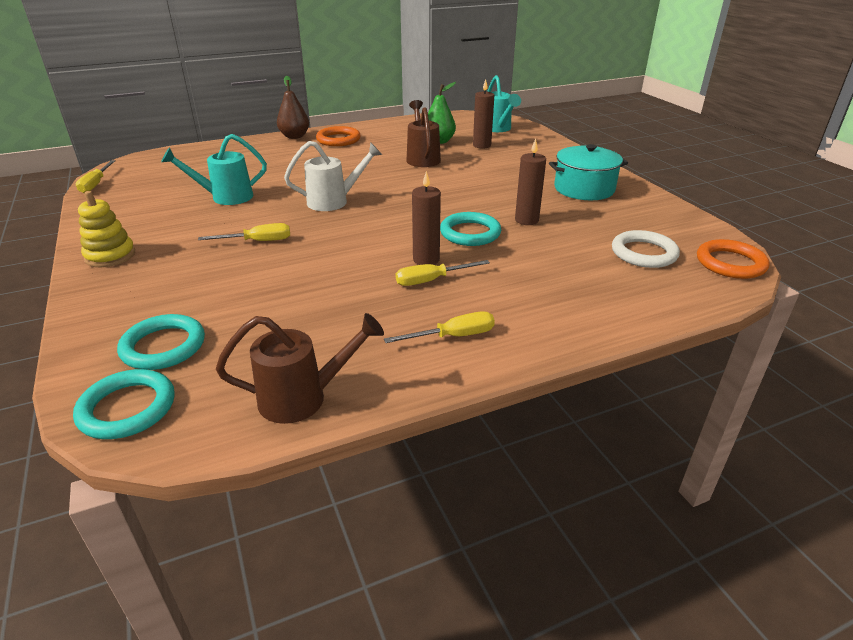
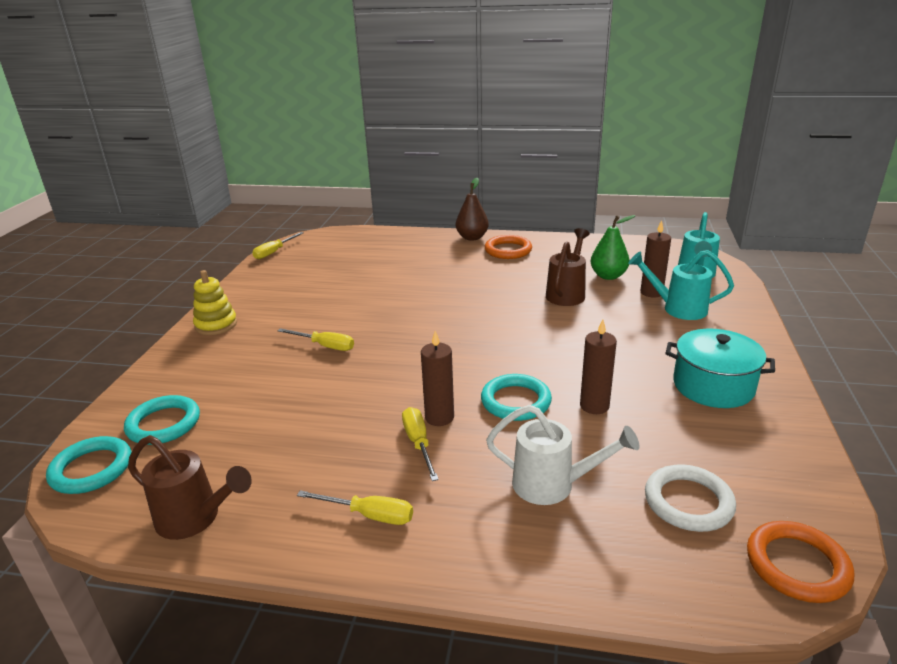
camera: 35 degrees right, 5 degrees down
(226, 197) = (348, 291): turquoise watering can -> turquoise watering can (678, 309)
(333, 201) = (429, 322): white watering can -> white watering can (552, 485)
(431, 280) = (418, 443): yellow screwdriver -> yellow screwdriver turned 60 degrees clockwise

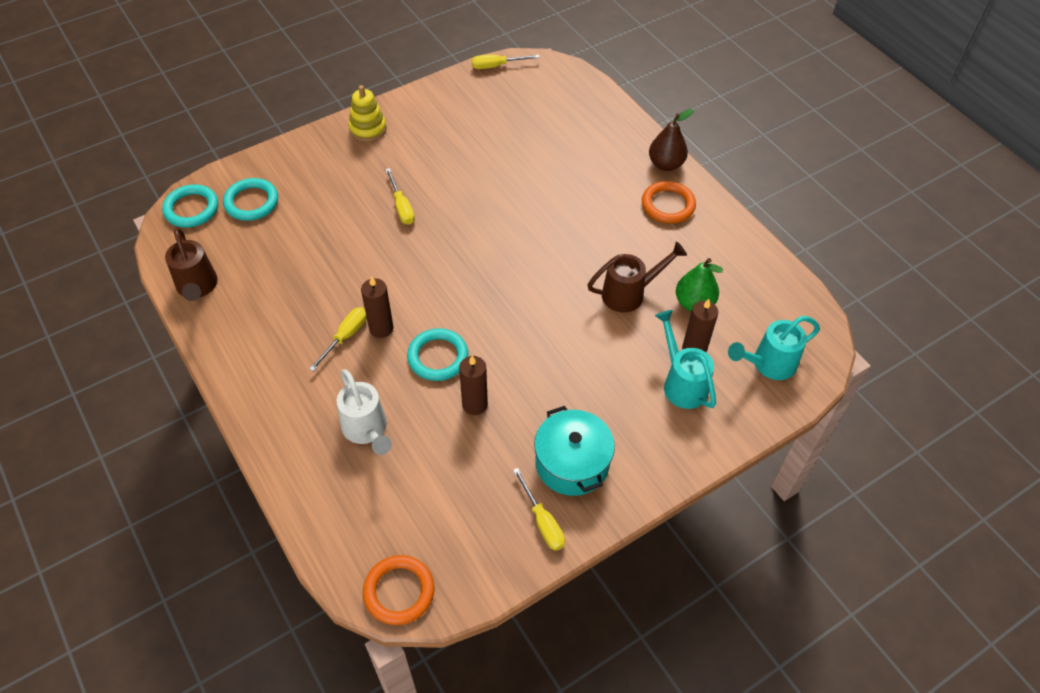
camera: 45 degrees right, 25 degrees up
(369, 515) = (264, 360): yellow screwdriver -> yellow screwdriver (542, 521)
(688, 502) = (412, 510): white ring -> none

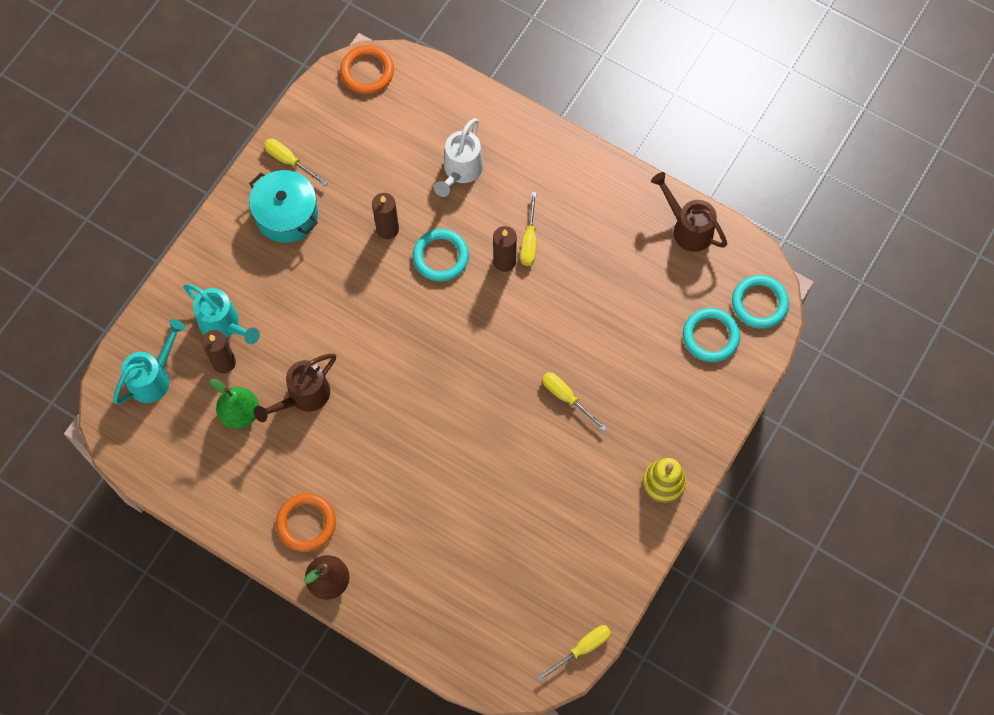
camera: 155 degrees right, 15 degrees up
(367, 430) = (461, 171): white watering can -> white watering can turned 105 degrees counterclockwise

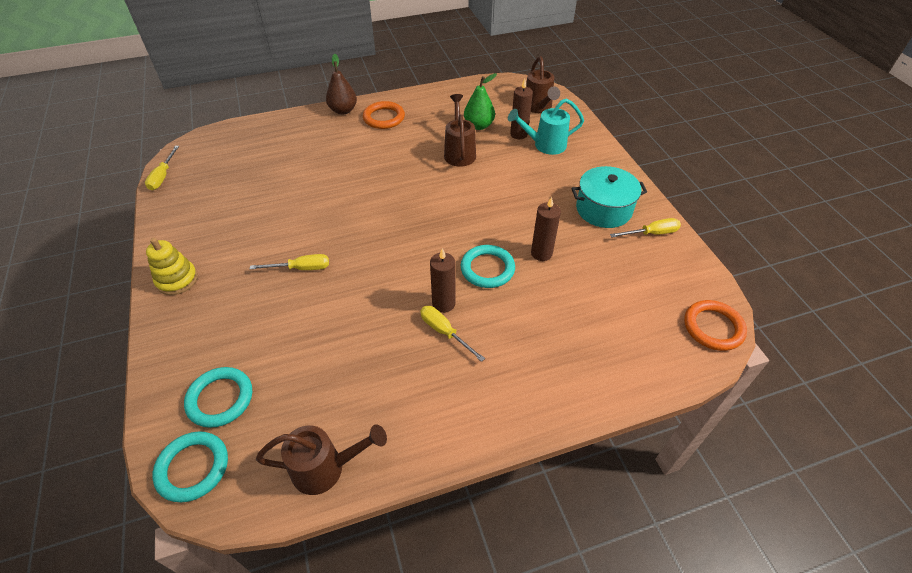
camera: 130 degrees right, 20 degrees down
(153, 377) = (538, 107): turquoise watering can -> brown watering can
(461, 171) = (554, 329): white watering can -> none

